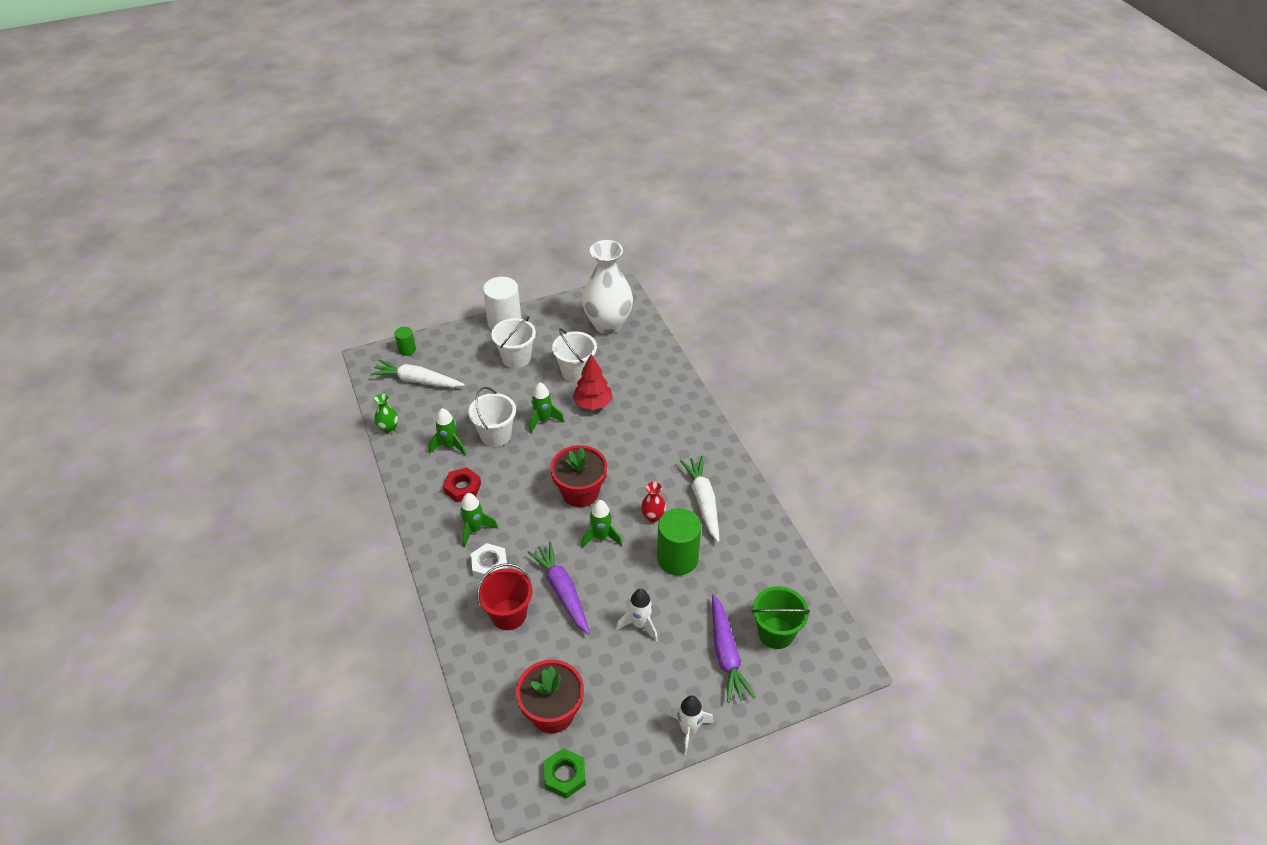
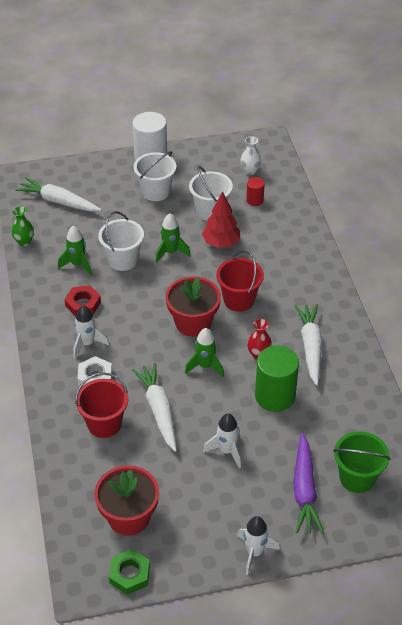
camera: 10 degrees right, 0 degrees up
(407, 349) = (54, 172): green cylinder -> none
(475, 530) = (87, 343): green rocket -> white rocket
(562, 591) = (159, 410): purple carrot -> white carrot
(608, 324) = (250, 171): white vase -> white vase, size x0.42
(618, 355) = (254, 200): none -> red cylinder
(622, 462) = (239, 300): none -> red bucket

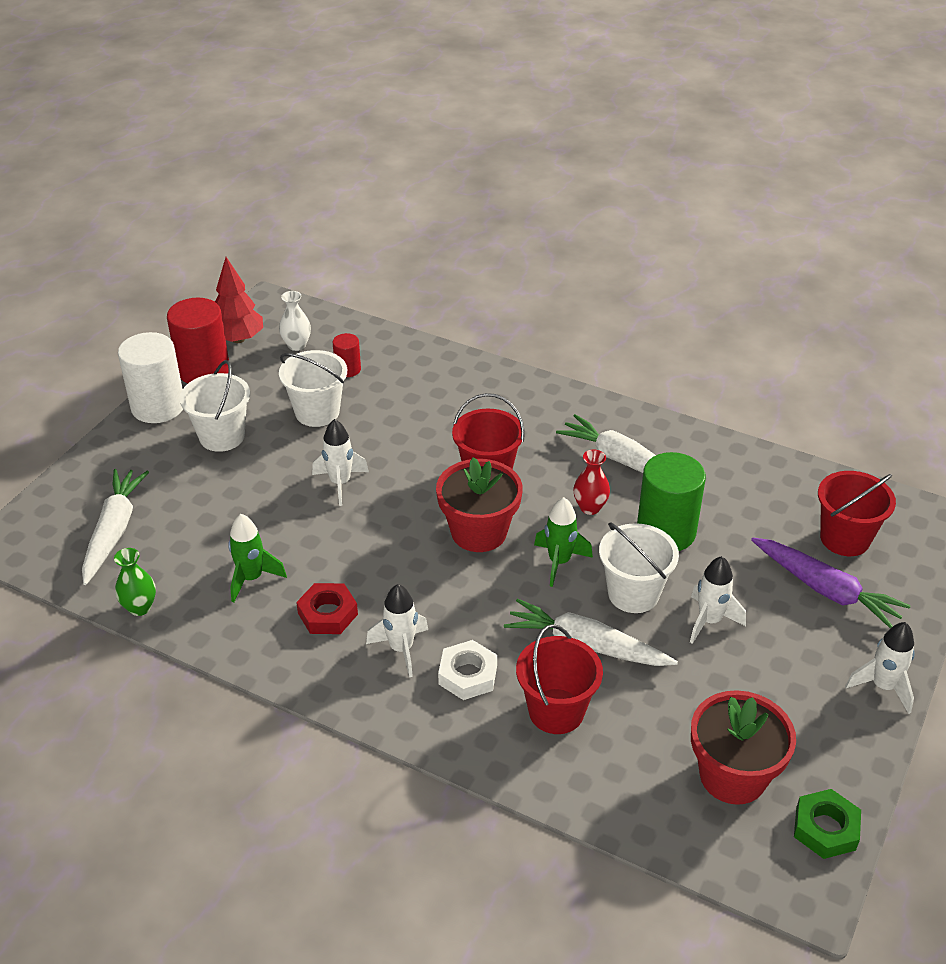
camera: 50 degrees left, 5 degrees down
(59, 201) = (114, 531): white carrot -> white carrot turned 120 degrees clockwise
(123, 260) = (299, 532): white bucket -> white bucket (633, 594)
(171, 252) = (340, 483): green rocket -> white rocket
(193, 154) = (204, 370): none -> red cylinder
(221, 243) = (380, 434): red tree -> red tree (238, 339)
(357, 478) = (845, 538): green bucket -> red bucket

